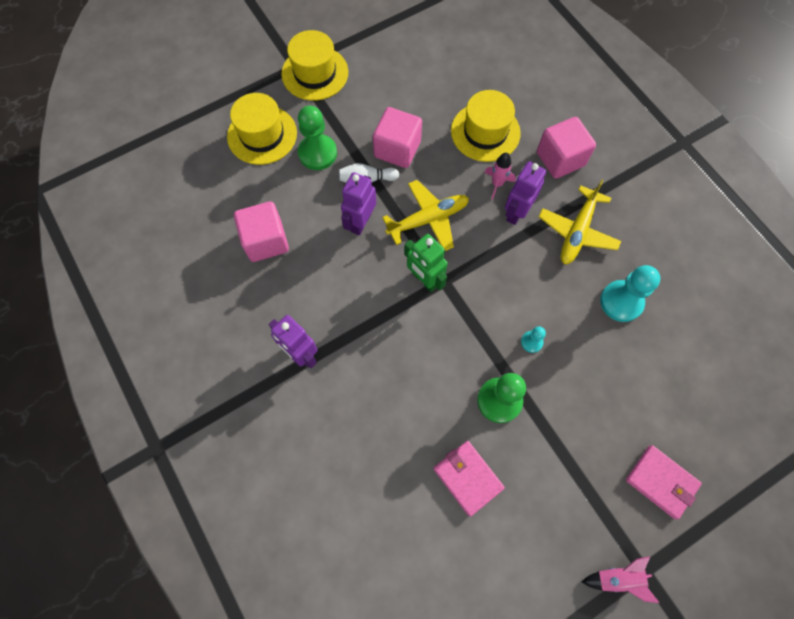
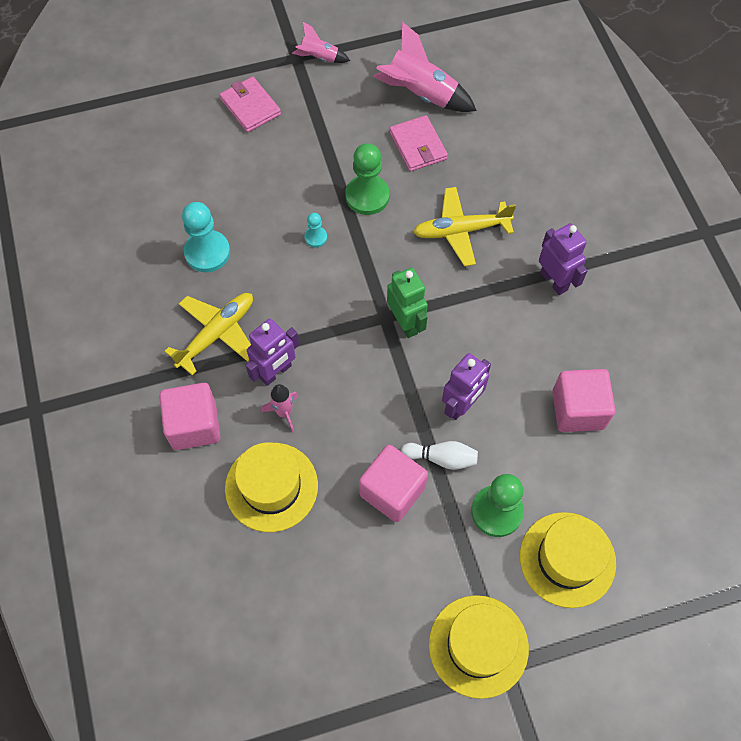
camera: 165 degrees left, 5 degrees down
(428, 219) = (381, 389): yellow plane -> yellow plane (461, 231)
(484, 553) = (421, 94): none -> pink rocket

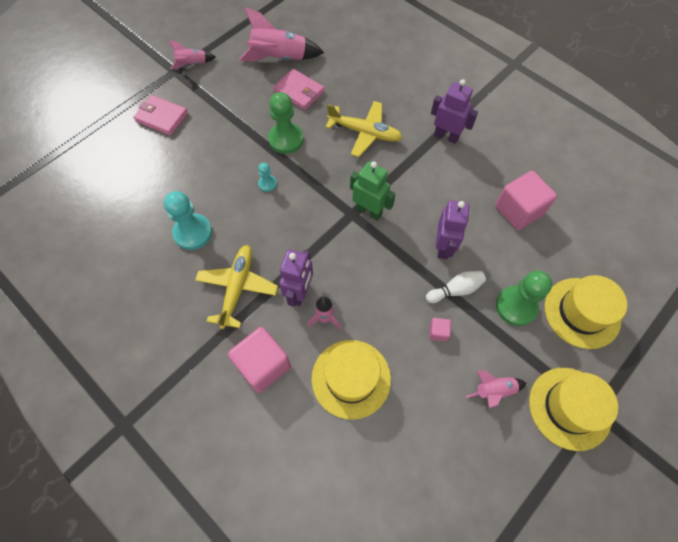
camera: 30 degrees left, 0 degrees up
(392, 491) = (438, 332): pink cube -> pink cube, size x0.44
(409, 582) = (494, 390): none -> pink rocket
(461, 231) = (364, 133): yellow plane -> yellow plane turned 120 degrees counterclockwise

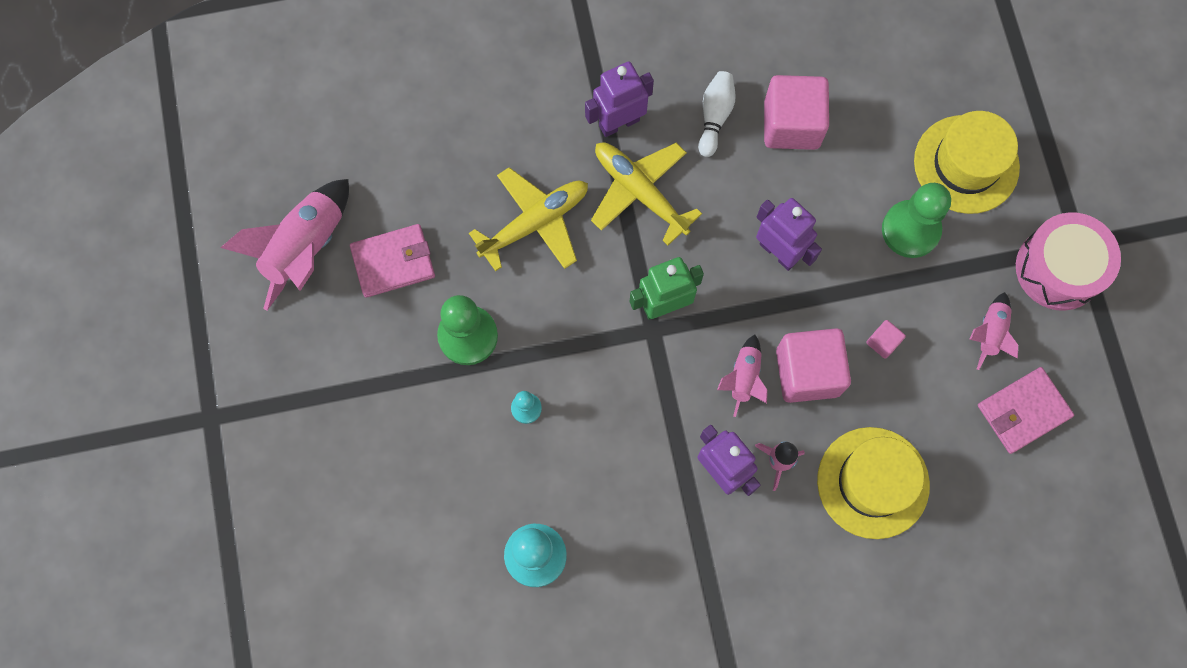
camera: 55 degrees left, 10 degrees up
(162, 117) = (293, 488): pink wallet -> pink wallet (1023, 411)
(192, 64) = (216, 383): pink rocket -> pink rocket (743, 378)
(237, 288) = (661, 545): yellow plane -> yellow plane (640, 192)
(263, 365) = (789, 576): pink cube -> pink cube (807, 372)
(455, 290) = (844, 282): white bowling pin -> white bowling pin (714, 116)
(569, 408) = (1058, 269): yellow hat -> pink drum

